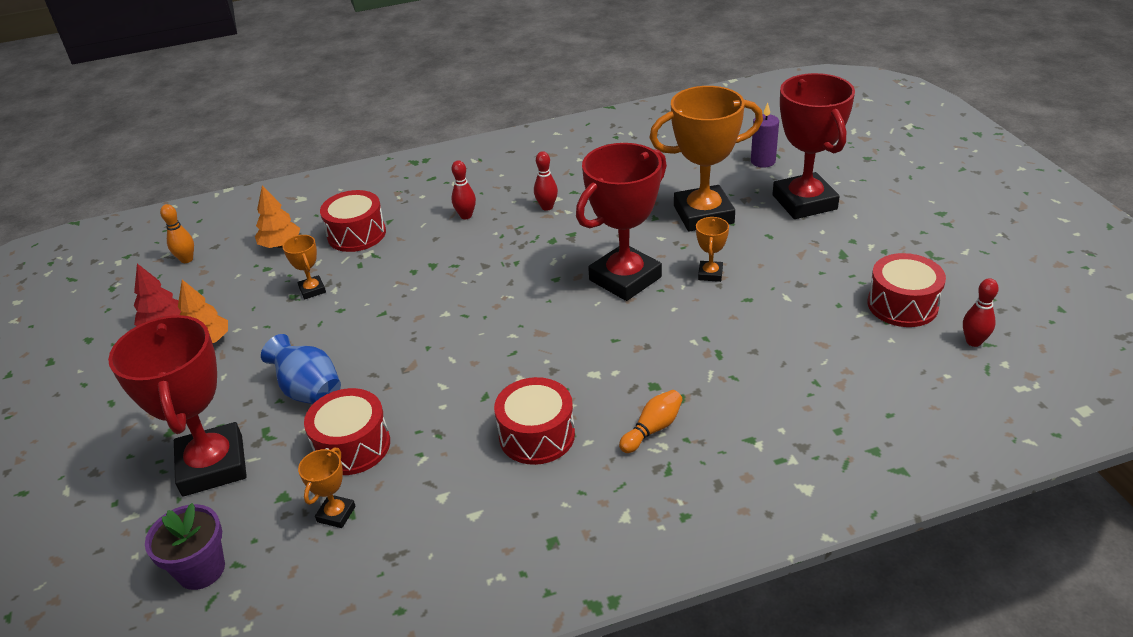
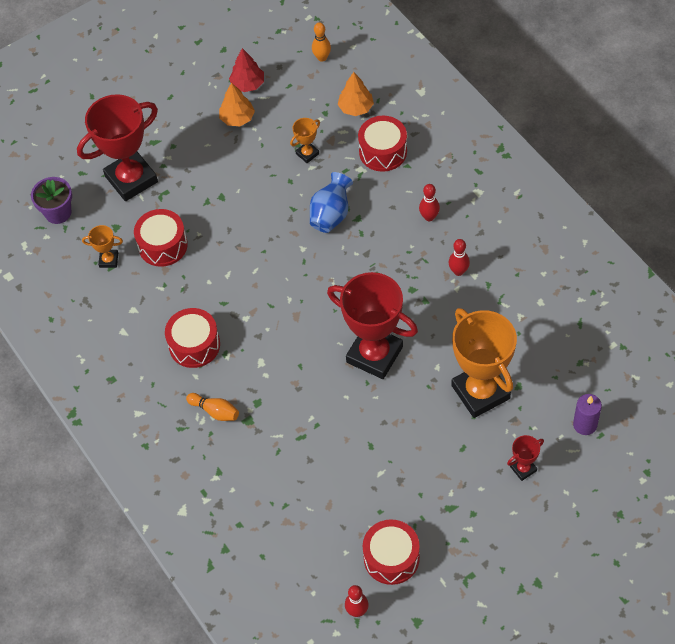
camera: 75 degrees right, 20 degrees up
(309, 392) = (204, 200): blue vase -> blue vase (331, 215)
(710, 274) = (396, 413): orange trophy -> none
(804, 202) = (523, 469): red trophy -> red trophy, size x0.44

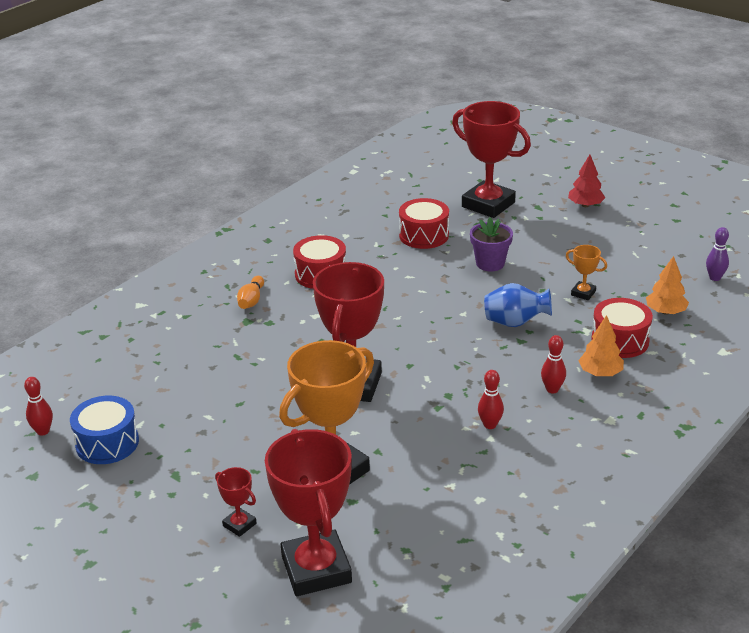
camera: 70 degrees right, 25 degrees down
(58, 212) = (430, 178): purple flower pot -> purple flower pot (490, 263)
(108, 260) = (393, 212): orange trophy -> none
(237, 118) = (598, 244): orange tree -> orange tree (600, 373)
(247, 84) = (644, 241): red tree -> red tree (585, 205)
(322, 57) = (715, 278): orange bowling pin -> purple bowling pin
(391, 558) = (107, 443): red drum -> blue drum
(585, 424) = (316, 569): purple candle -> red trophy

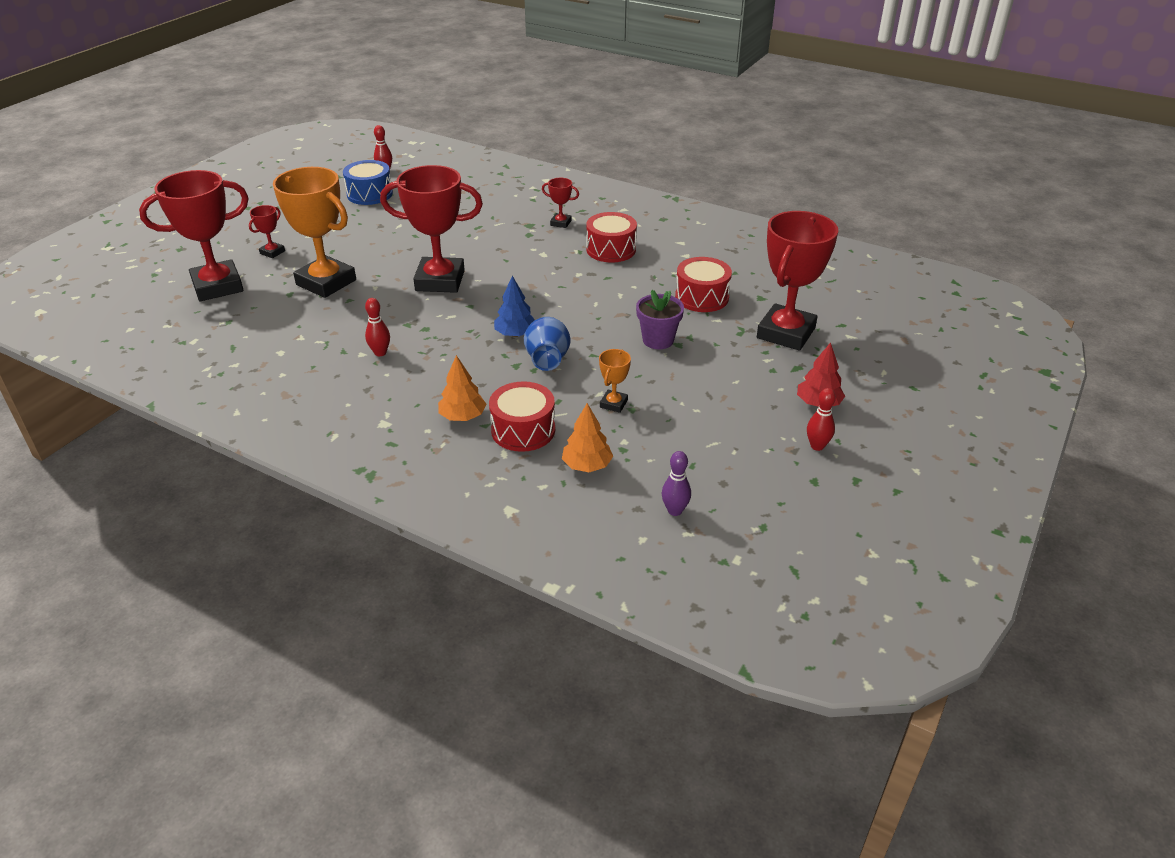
camera: 80 degrees right, 5 degrees up
(251, 300) = (560, 223): orange bowling pin -> red trophy
(468, 339) = (515, 334): none -> blue tree
(552, 389) = (434, 386): red bowling pin -> red bowling pin (817, 446)

